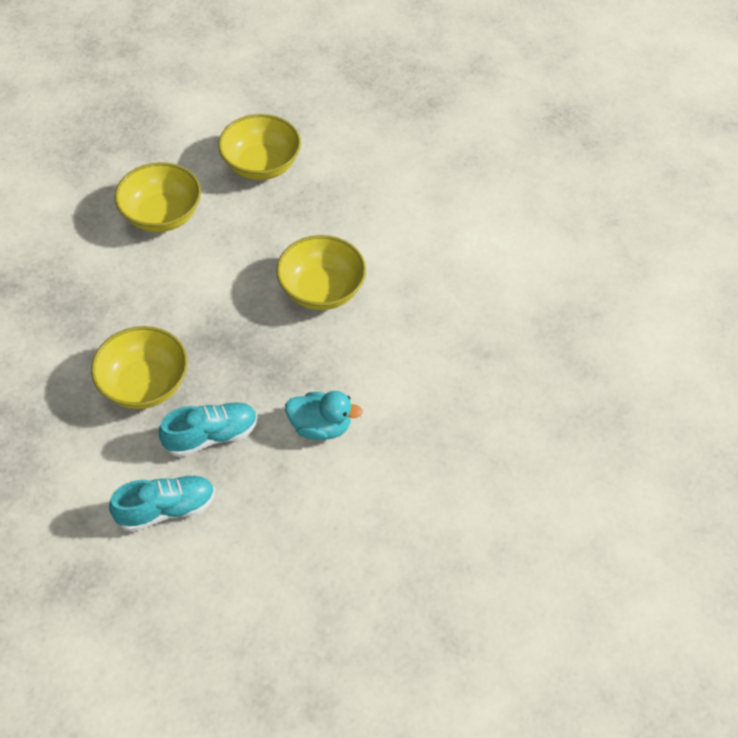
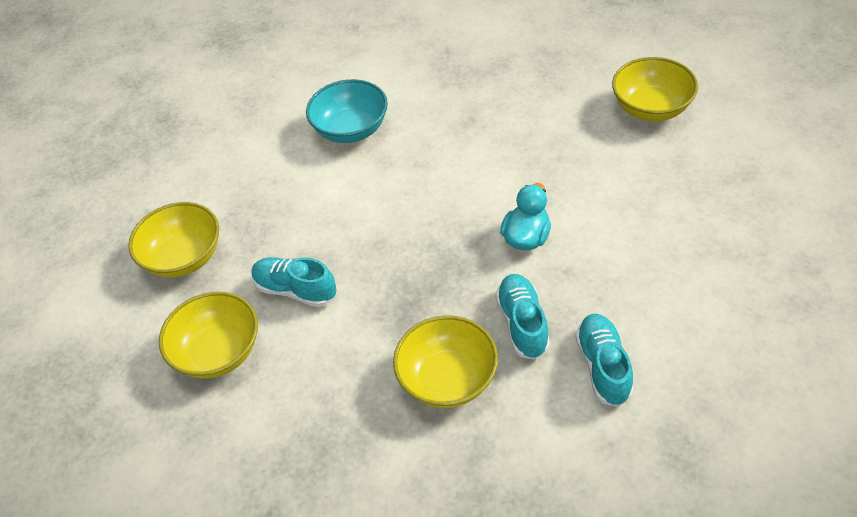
camera: 70 degrees left, 5 degrees down
(233, 253) = (296, 290): none -> turquoise shoe
(321, 290) = (367, 222): yellow bowl -> yellow bowl (651, 108)
(447, 252) = (351, 129): none -> turquoise bowl

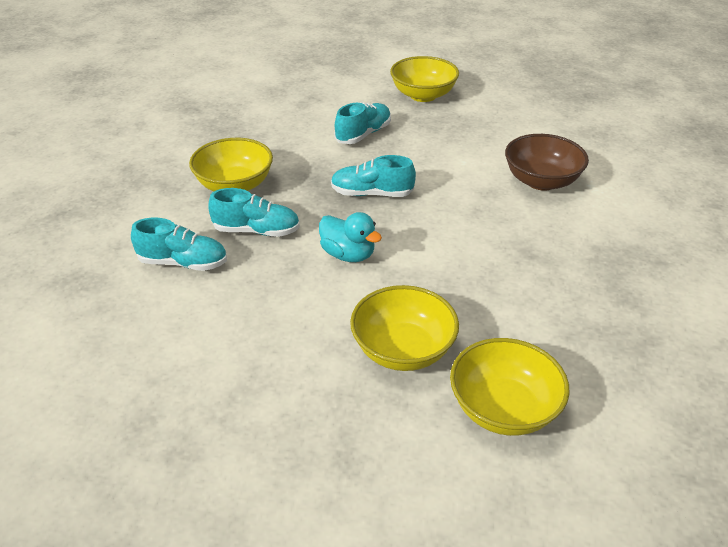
camera: 100 degrees right, 10 degrees down
(218, 352) = (328, 102): yellow bowl -> yellow bowl (403, 350)
(351, 129) = (541, 181): turquoise bowl -> brown bowl
(418, 248) = (372, 194): none -> turquoise shoe

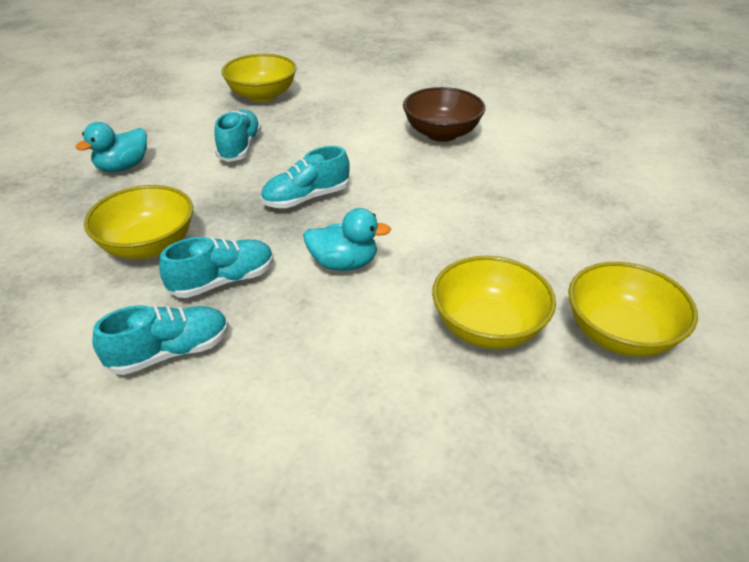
camera: 35 degrees left, 0 degrees up
(270, 121) = (123, 167): none -> turquoise duck

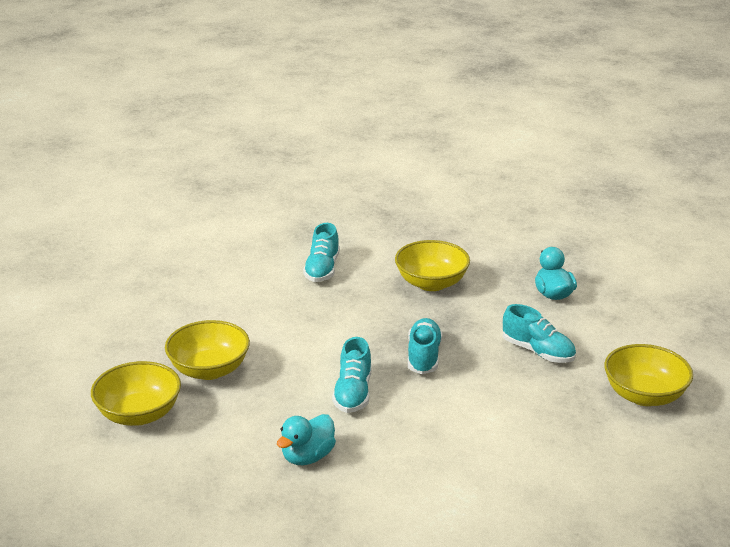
camera: 125 degrees right, 10 degrees down
(223, 281) = (363, 298): turquoise shoe -> turquoise shoe (353, 393)
(344, 263) = (329, 344): turquoise duck -> turquoise duck (307, 457)
(441, 133) = (458, 472): brown bowl -> none

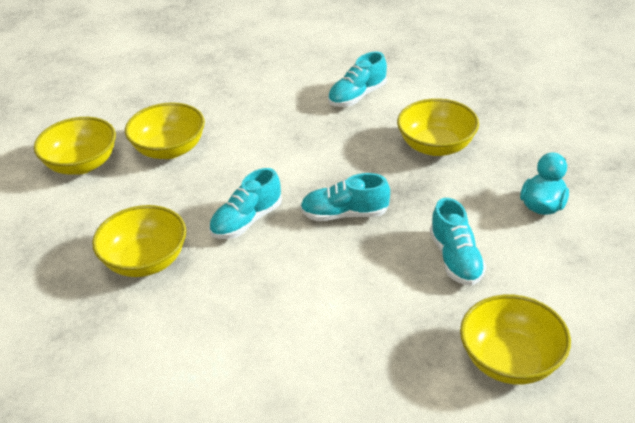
camera: 40 degrees right, 10 degrees up
(307, 457) = (145, 261): turquoise duck -> yellow bowl
(423, 356) = (344, 214): turquoise shoe -> turquoise shoe turned 135 degrees counterclockwise

